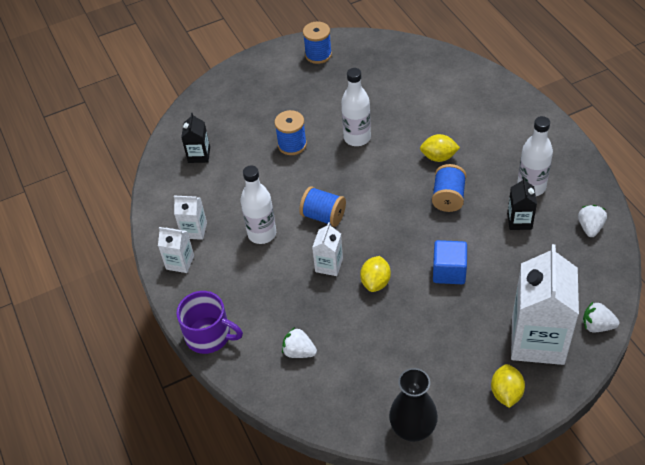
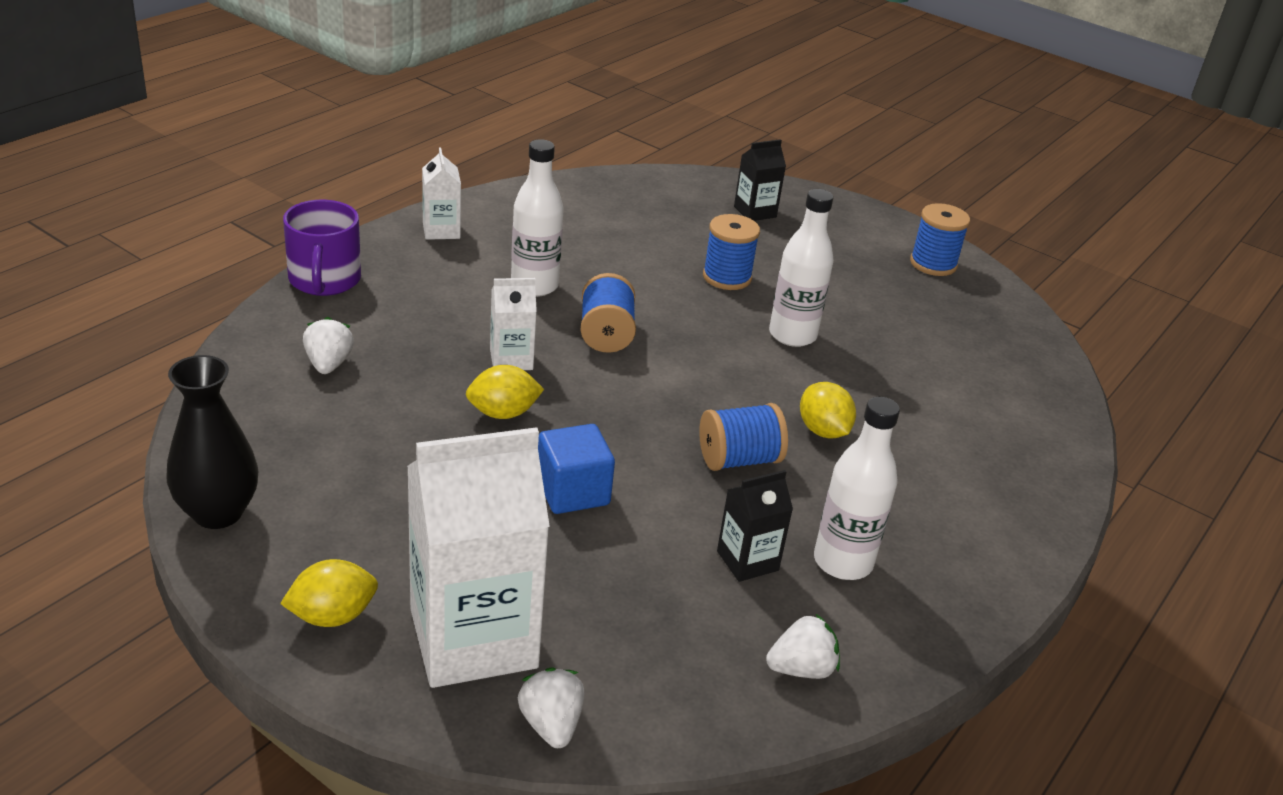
camera: 55 degrees right, 15 degrees down
(194, 230) = (505, 229): white carton -> none
(199, 155) = (644, 205): black carton -> black carton (755, 212)

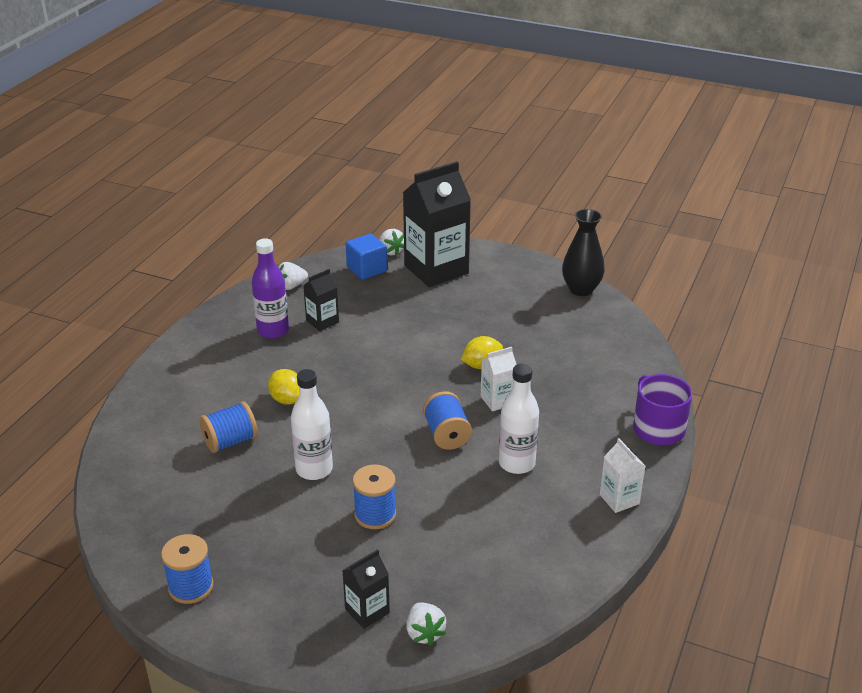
camera: 170 degrees right, 0 degrees up
(328, 364) = (599, 370): white strawberry -> white strawberry (424, 633)
(332, 616) = (498, 265): yellow lemon -> none
(473, 638) = (436, 269): white carton -> black carton
(572, 491) = (422, 333): blue cube -> blue cube (367, 269)
(738, 459) = (336, 370): blue spool -> blue spool (230, 441)
(843, 562) = (273, 331): white bottle -> purple bottle

